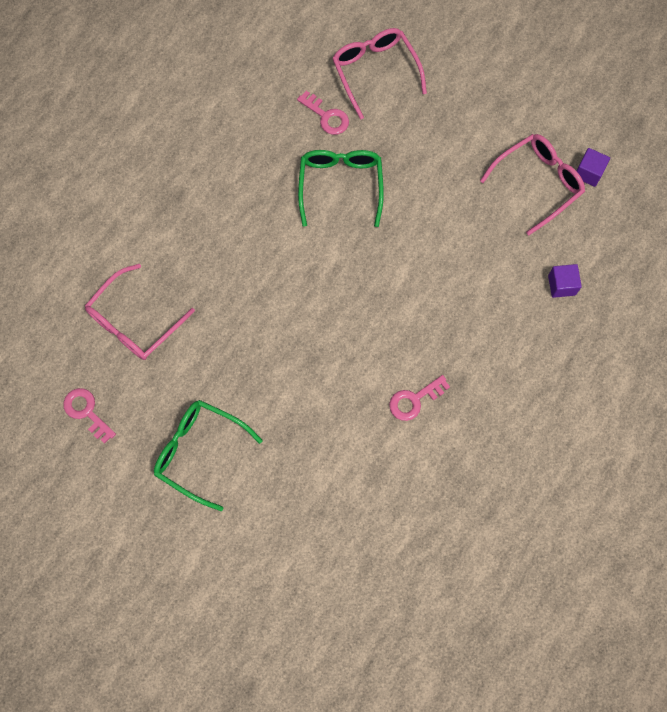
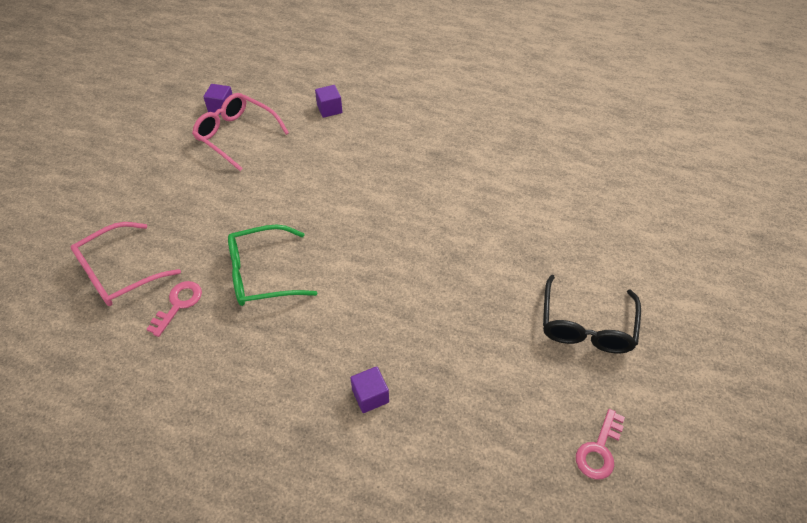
camera: 105 degrees left, 20 degrees down
(134, 321) = (475, 431): pink glasses -> none
(191, 250) = (370, 396): none -> purple cube
(200, 452) = (586, 325): green glasses -> black glasses
(414, 400) = (463, 179): pink key -> none

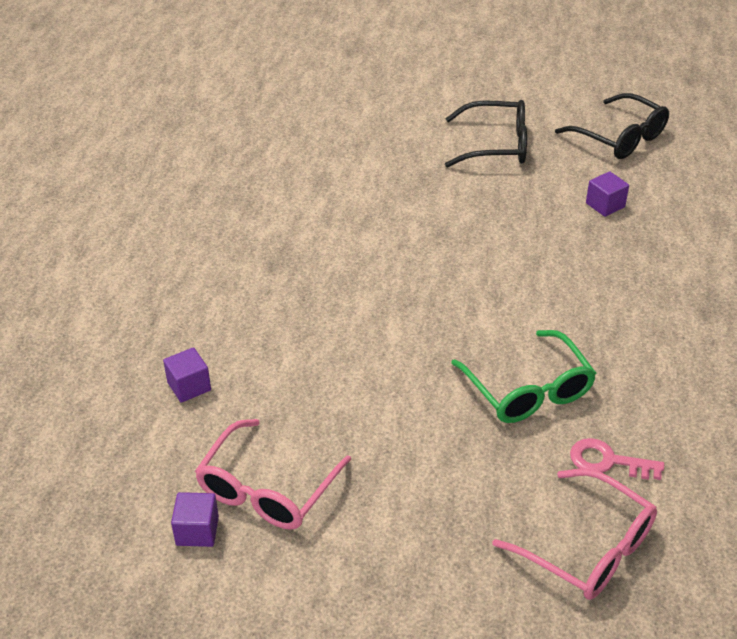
camera: 100 degrees left, 10 degrees down
(370, 396) = (642, 272): purple cube -> purple cube (605, 205)
(599, 450) = (619, 137): pink key -> black glasses

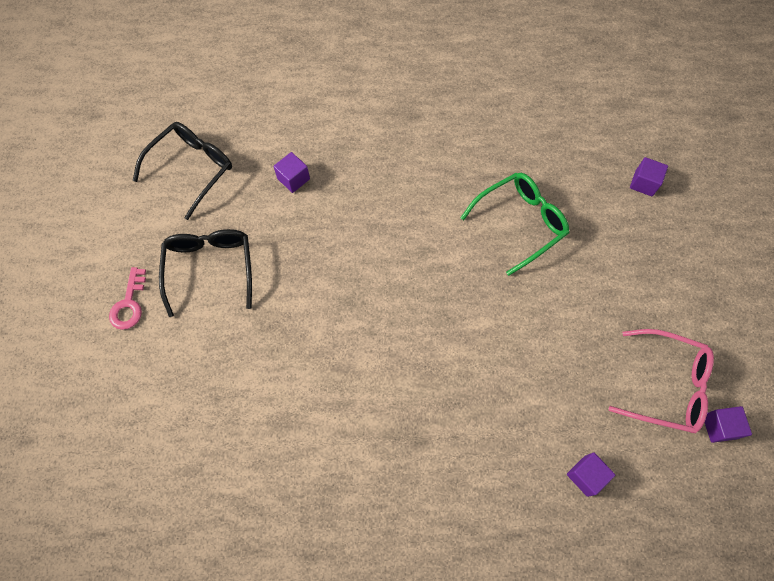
camera: 100 degrees left, 25 degrees up
(587, 548) = (643, 183): pink glasses -> purple cube
(608, 461) = (571, 173): pink key -> pink key (129, 304)

